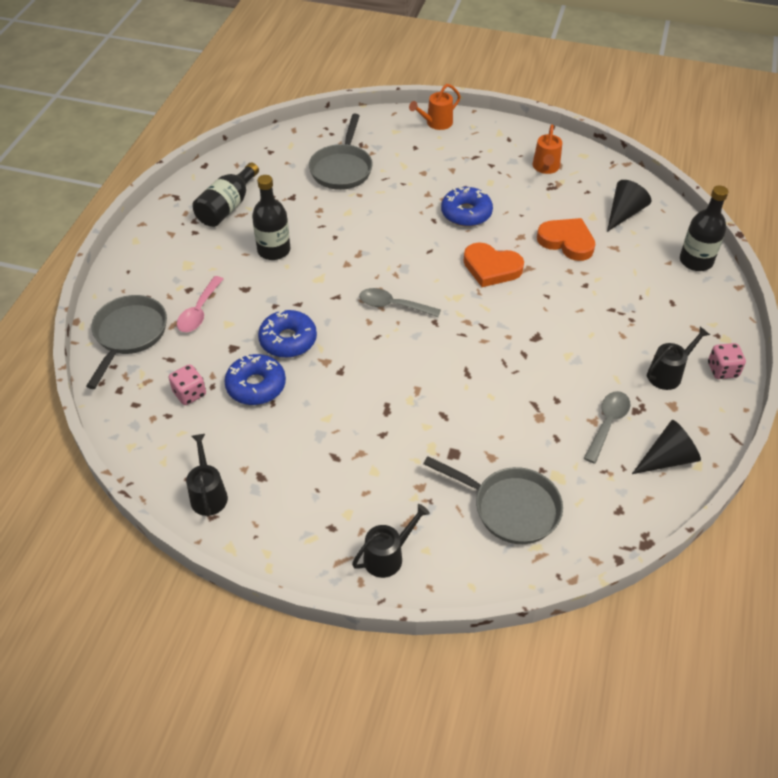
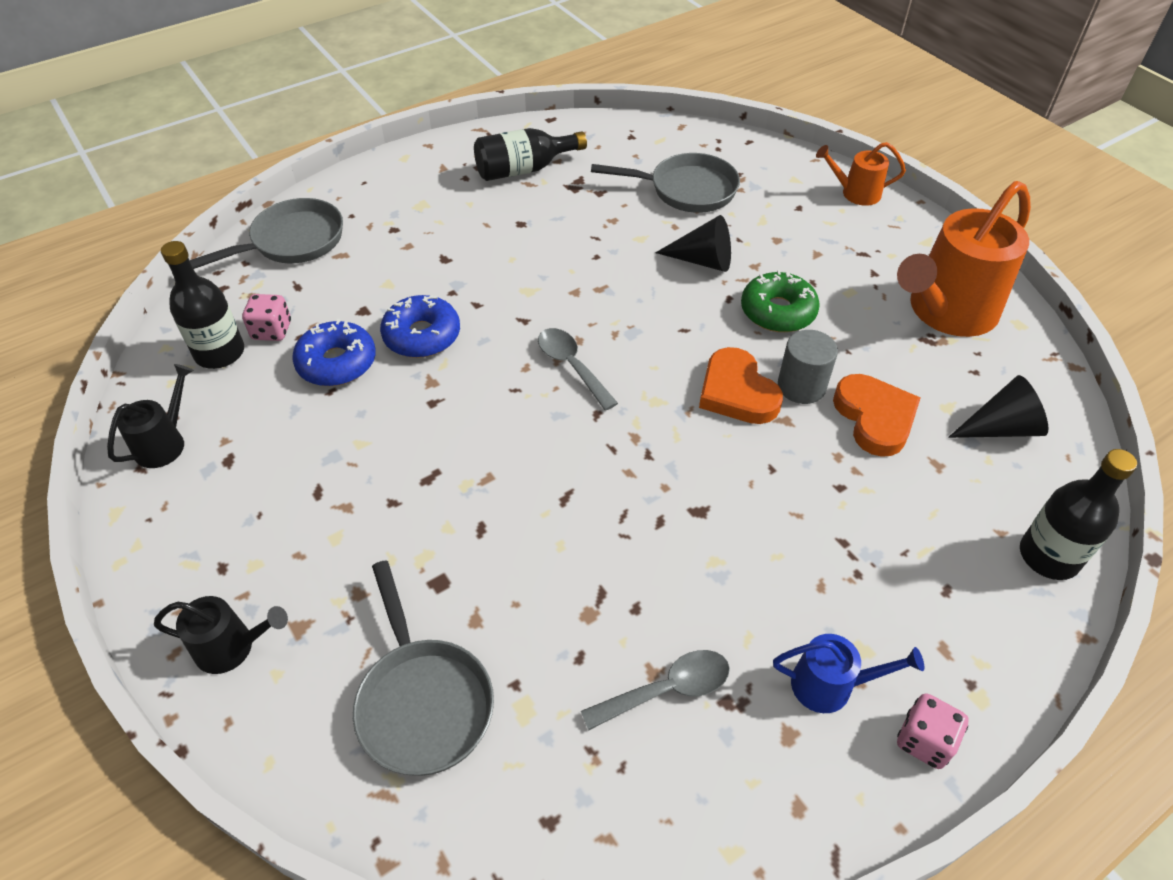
camera: 40 degrees right, 0 degrees up
(199, 311) = (377, 256): pink spoon -> none
(274, 250) = (517, 236): black bottle -> black bottle (220, 353)
(342, 169) = (687, 190): grey pan -> grey pan turned 135 degrees counterclockwise
(466, 213) = (777, 311): blue donut -> green donut
(518, 246) = (801, 386): none -> grey cylinder
(546, 168) = (946, 312): orange watering can -> orange watering can, size x2.05
(667, 458) = (697, 805): black cone -> black cone (702, 260)
(668, 374) = (831, 685): black watering can -> blue watering can

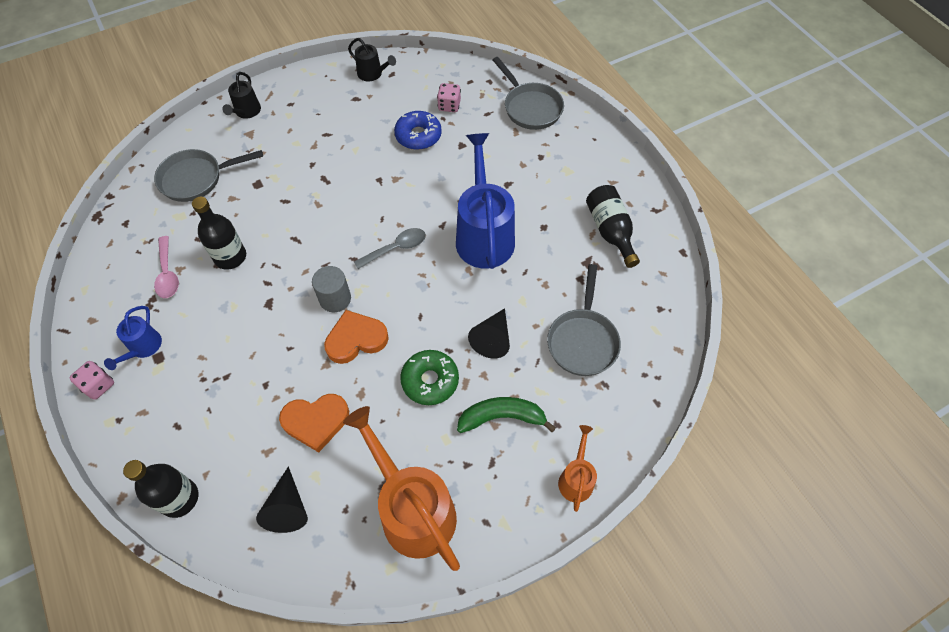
camera: 95 degrees right, 10 degrees up
(220, 353) = (434, 86): black bottle -> black bottle (230, 257)
(422, 335) = (435, 173): blue donut -> none
(538, 277) = (484, 235): none -> blue watering can
(667, 690) = (167, 274): grey spoon -> pink spoon
(801, 386) = (353, 380): grey cylinder -> grey cylinder (335, 299)
(805, 248) = (502, 417): none -> green banana

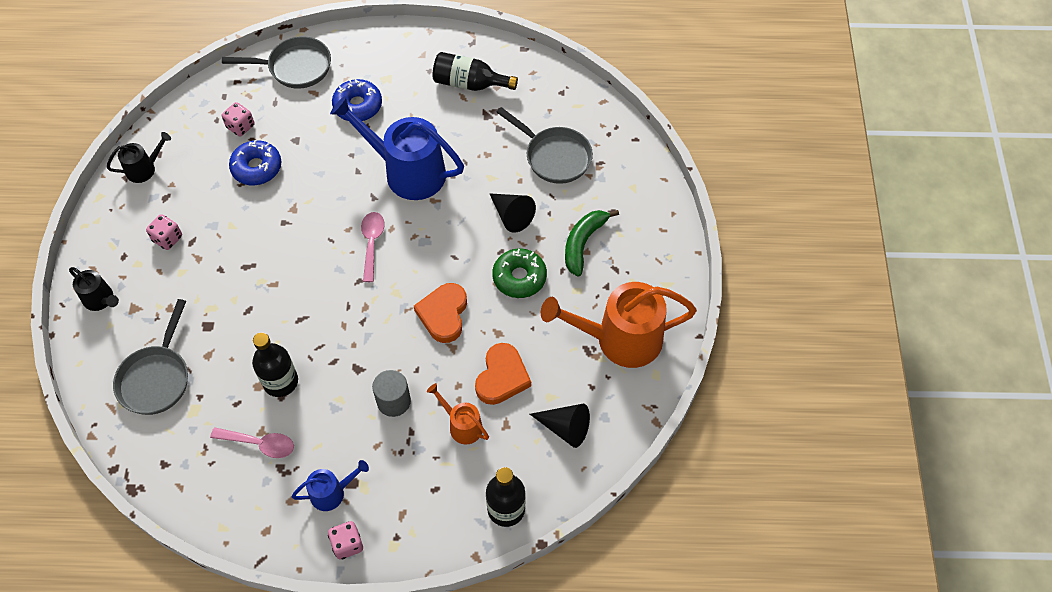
camera: 60 degrees left, 0 degrees up
(143, 348) = (332, 492): blue watering can -> blue watering can turned 60 degrees counterclockwise
(320, 119) = (167, 239): none -> pink dice
(335, 299) = (391, 313): grey cylinder -> grey cylinder (393, 401)
(396, 248) = (372, 243): grey spoon -> pink spoon
(525, 166) = (358, 106): none -> blue donut
(576, 478) = (661, 221): orange watering can -> orange watering can (461, 425)

